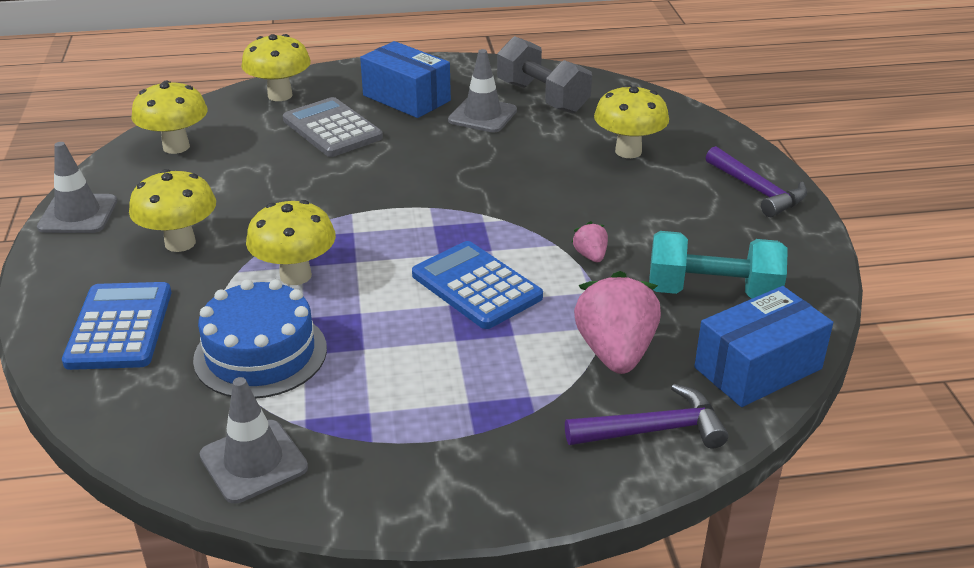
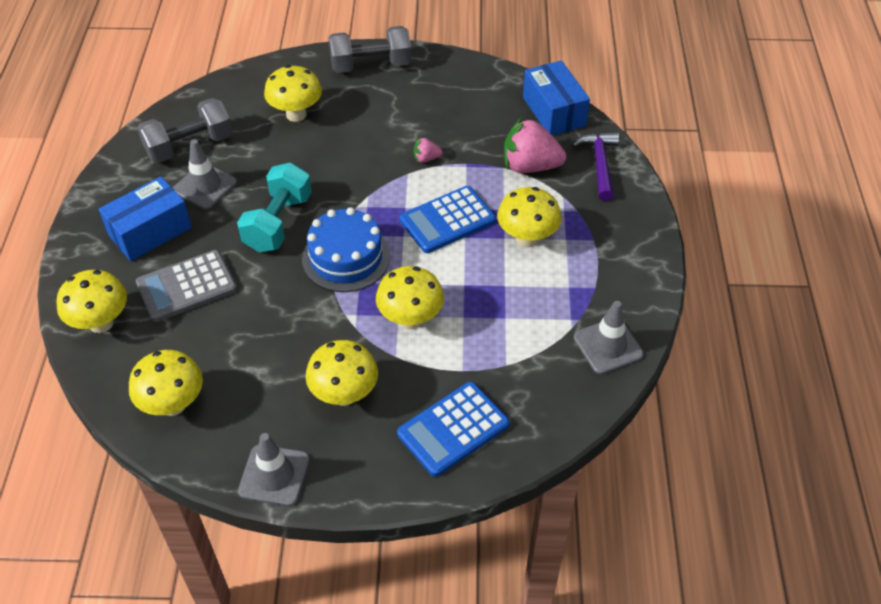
camera: 80 degrees left, 15 degrees up
(120, 327) = (453, 429): blue calculator -> blue calculator turned 45 degrees counterclockwise
(260, 354) = (501, 342): blue cake -> blue cake (346, 258)
(459, 362) = (527, 239): none -> yellow mushroom
(712, 293) = (480, 113): turquoise dumbbell -> turquoise dumbbell (278, 223)
(757, 190) = (371, 65): purple hammer -> grey dumbbell

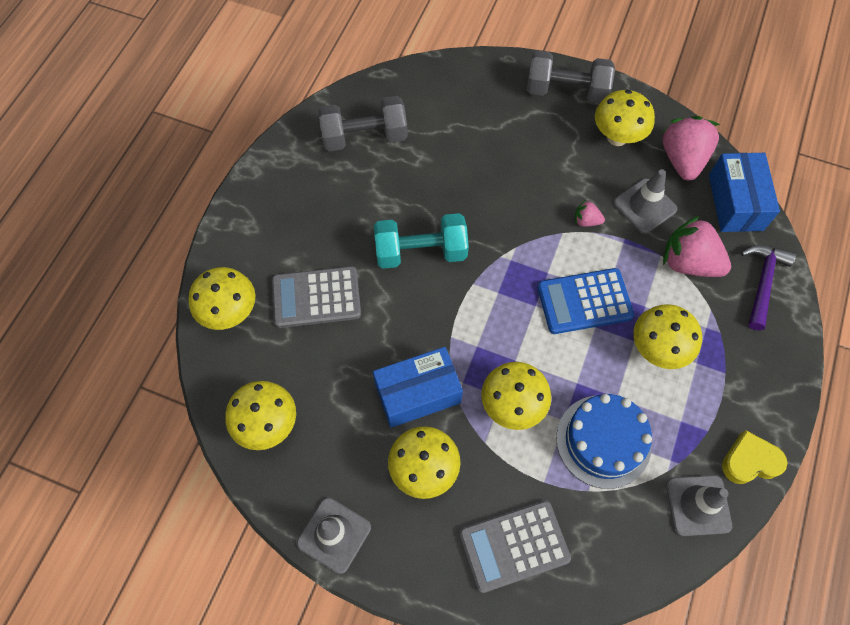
camera: 20 degrees right, 15 degrees up
(150, 231) = (301, 224): blue box -> blue box (417, 393)
(205, 186) = (365, 188): grey traffic cone -> grey traffic cone (644, 206)
(278, 223) = (421, 252): turquoise dumbbell -> turquoise dumbbell turned 45 degrees clockwise
(296, 114) = (475, 129): yellow mushroom -> yellow mushroom (617, 137)
(346, 258) = (472, 313): blue cake -> blue cake (603, 441)
(453, 429) = (514, 546): blue calculator -> grey calculator
(495, 91) = (682, 159): none -> pink strawberry
(640, 299) = (750, 461): none -> yellow heart

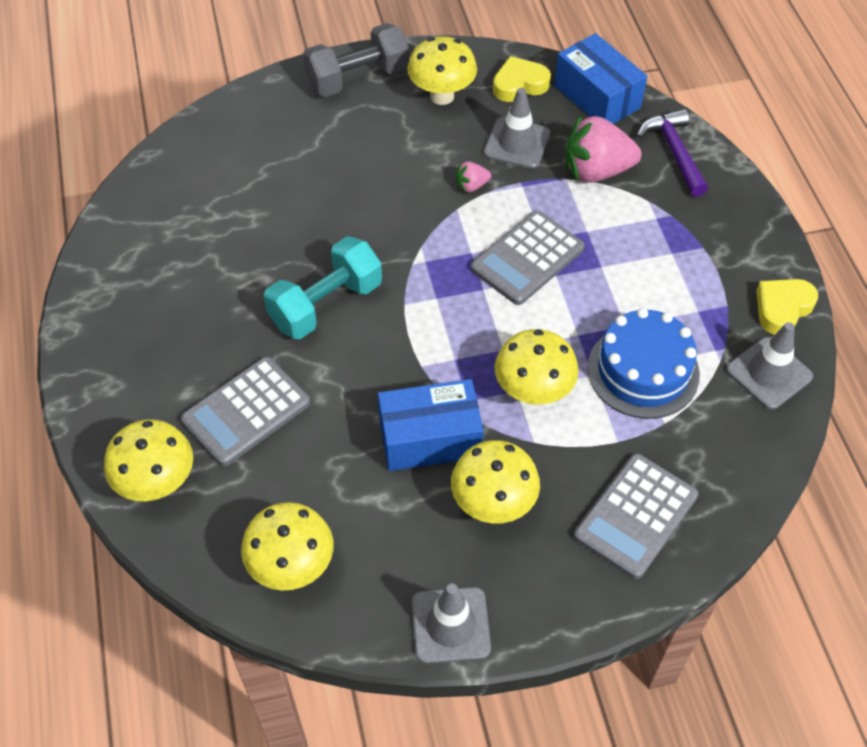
camera: 35 degrees left, 10 degrees down
(364, 137) = (174, 228): grey dumbbell -> none
(417, 393) = (430, 438): blue box -> blue box turned 45 degrees clockwise
(584, 301) = (527, 258): blue calculator -> grey calculator
(657, 349) = (628, 262): yellow mushroom -> none
(682, 159) = (519, 84): pink strawberry -> yellow heart

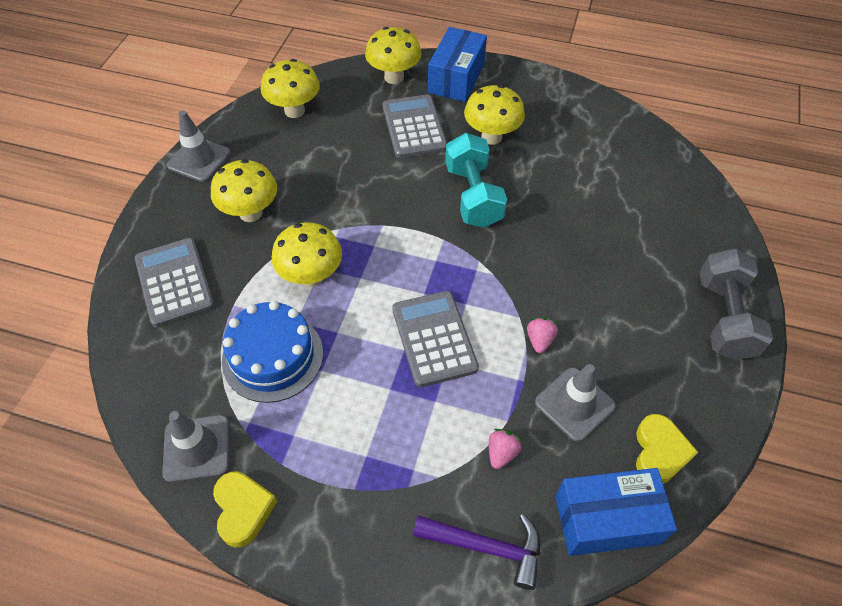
camera: 120 degrees right, 0 degrees up
(430, 438) = (323, 204): blue box -> blue box (456, 78)
(442, 96) = (671, 374): yellow mushroom -> yellow mushroom (491, 137)
(596, 171) = (501, 453): pink strawberry -> pink strawberry, size x0.47

